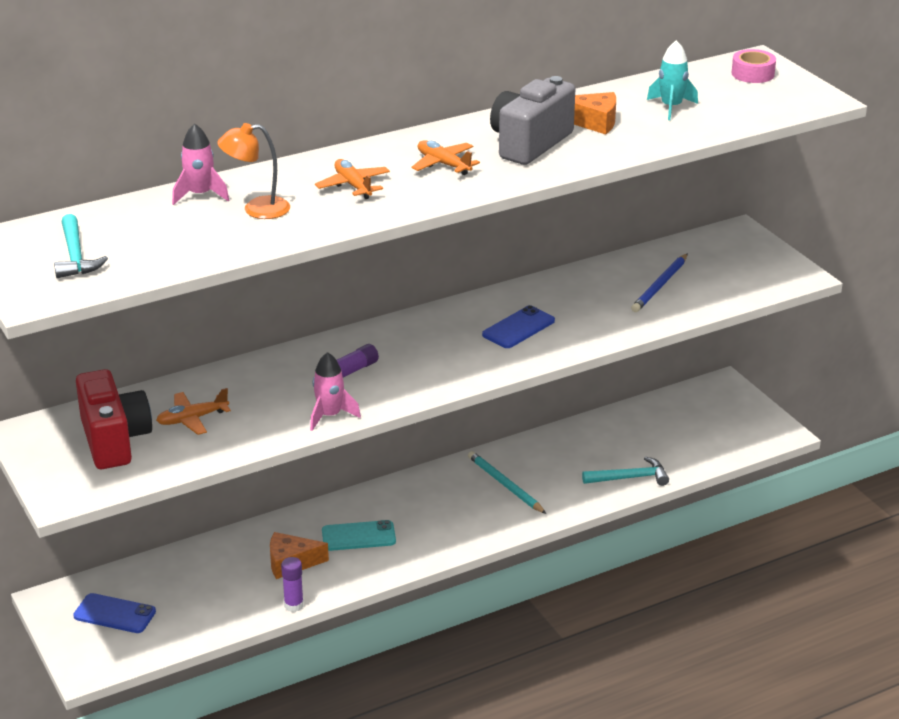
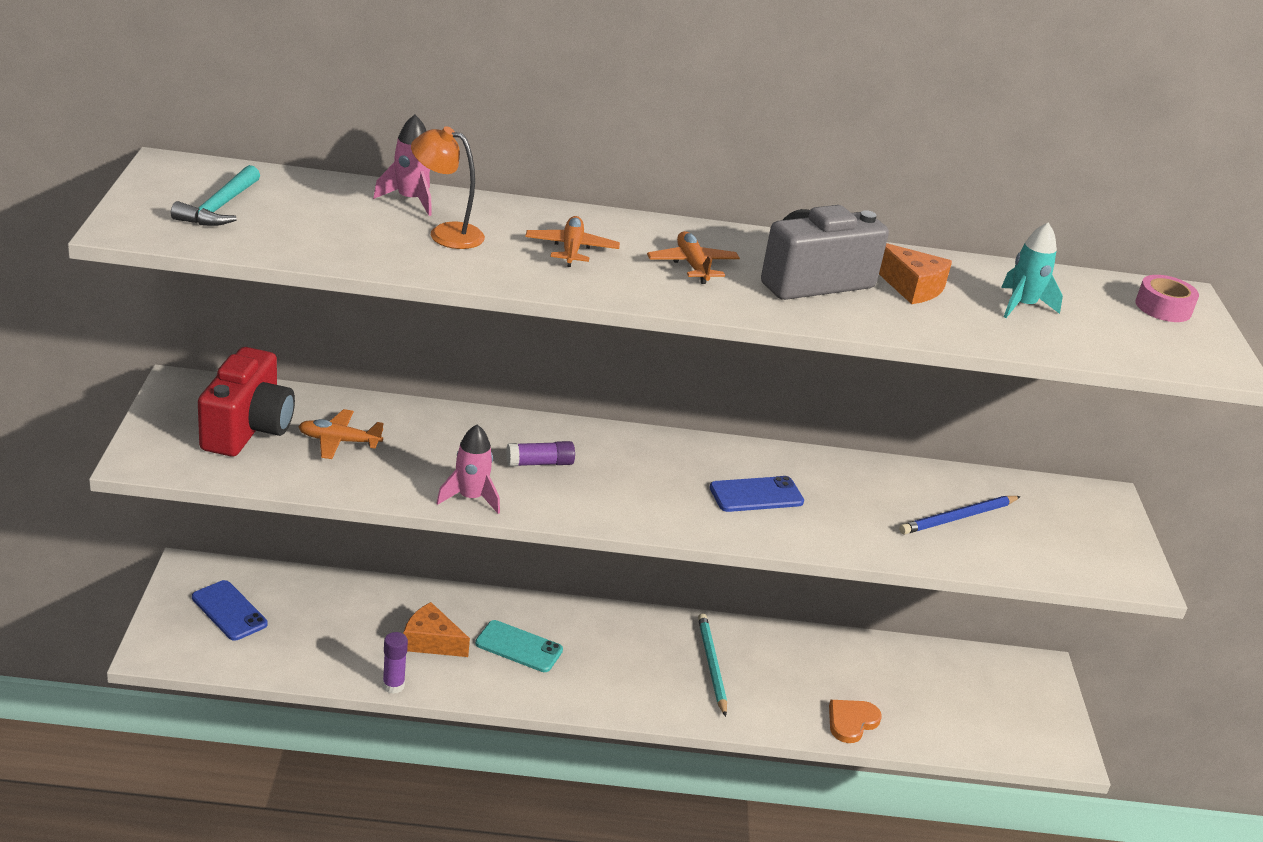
camera: 25 degrees right, 0 degrees up
(630, 478) = (851, 722): turquoise hammer -> orange heart

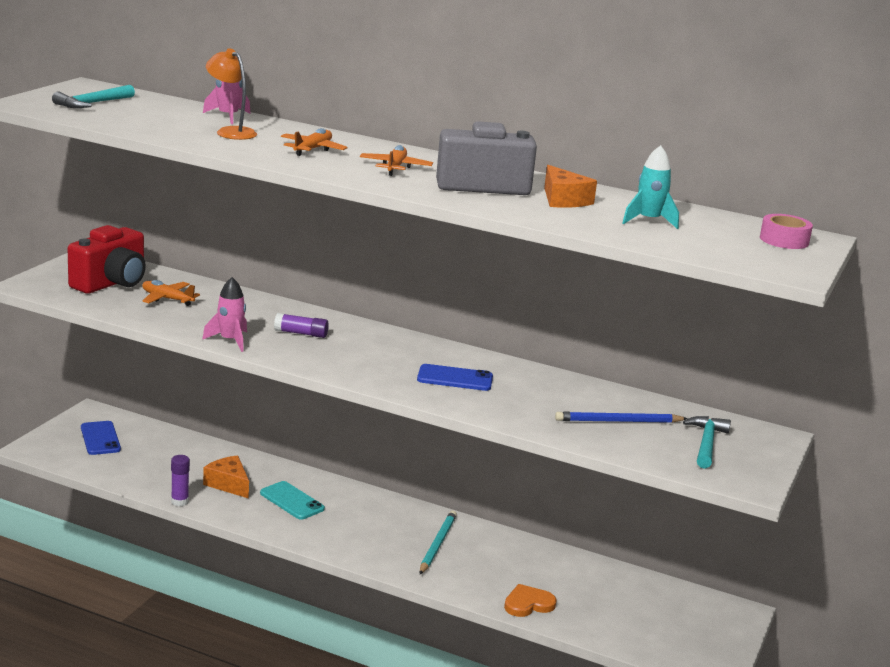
camera: 25 degrees right, 10 degrees down
(1058, 527) = (706, 443): none -> turquoise hammer

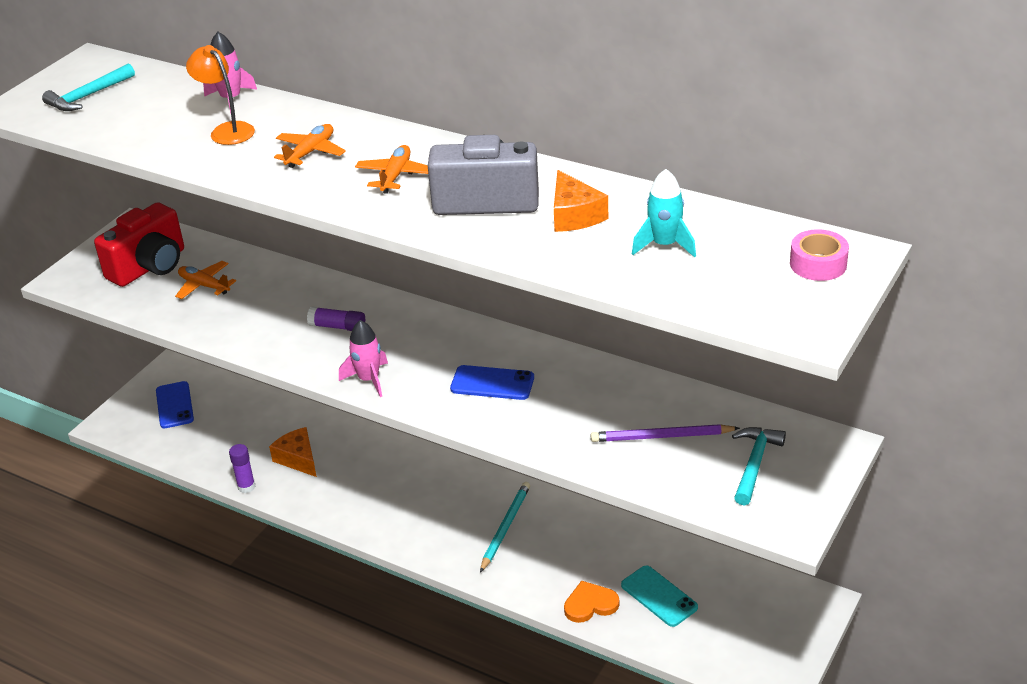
camera: 10 degrees right, 15 degrees up
(230, 341) = (260, 346): pink rocket -> pink rocket (369, 379)
(292, 501) = (360, 477): turquoise phone -> turquoise phone (659, 596)
(618, 421) = (661, 437): blue pencil -> purple pencil

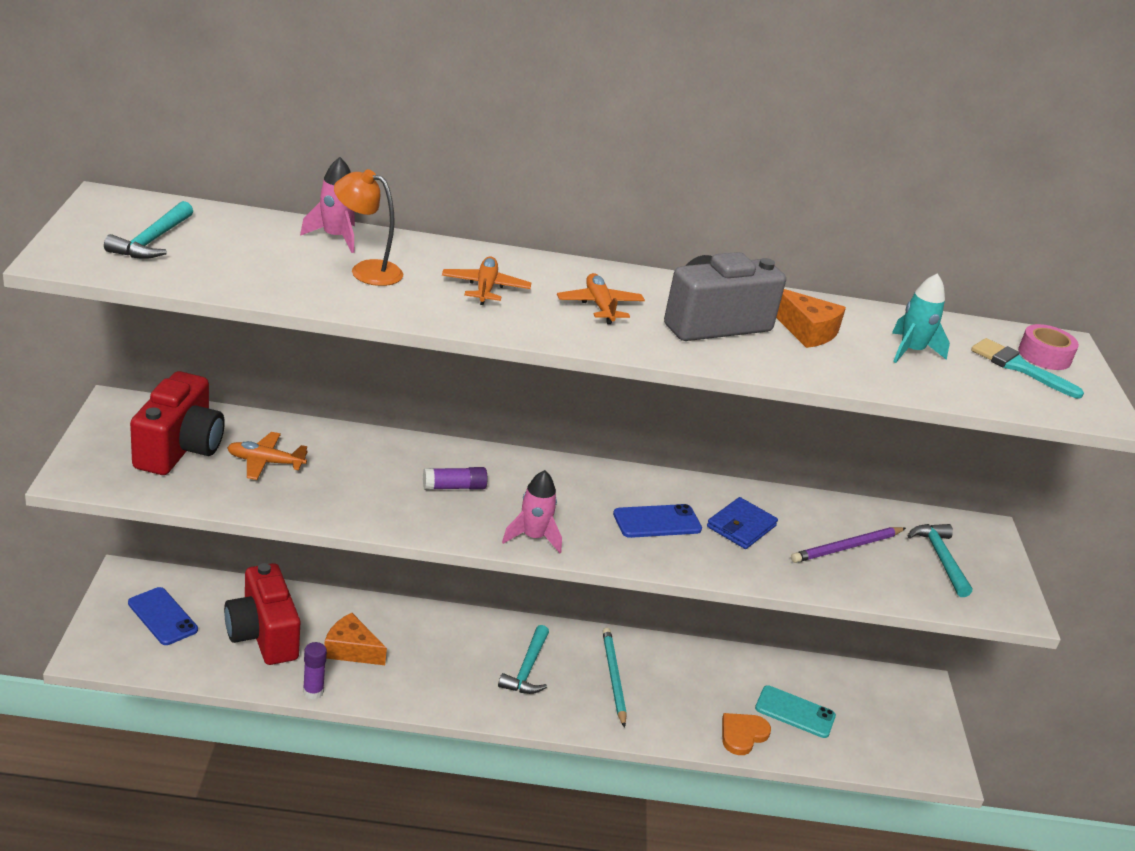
camera: 35 degrees left, 5 degrees down
(238, 433) = (263, 635): none -> red camera
(433, 504) = (527, 669): none -> turquoise hammer
(570, 400) = (741, 526): none -> blue wallet
(770, 273) = (1018, 367): none -> turquoise brush

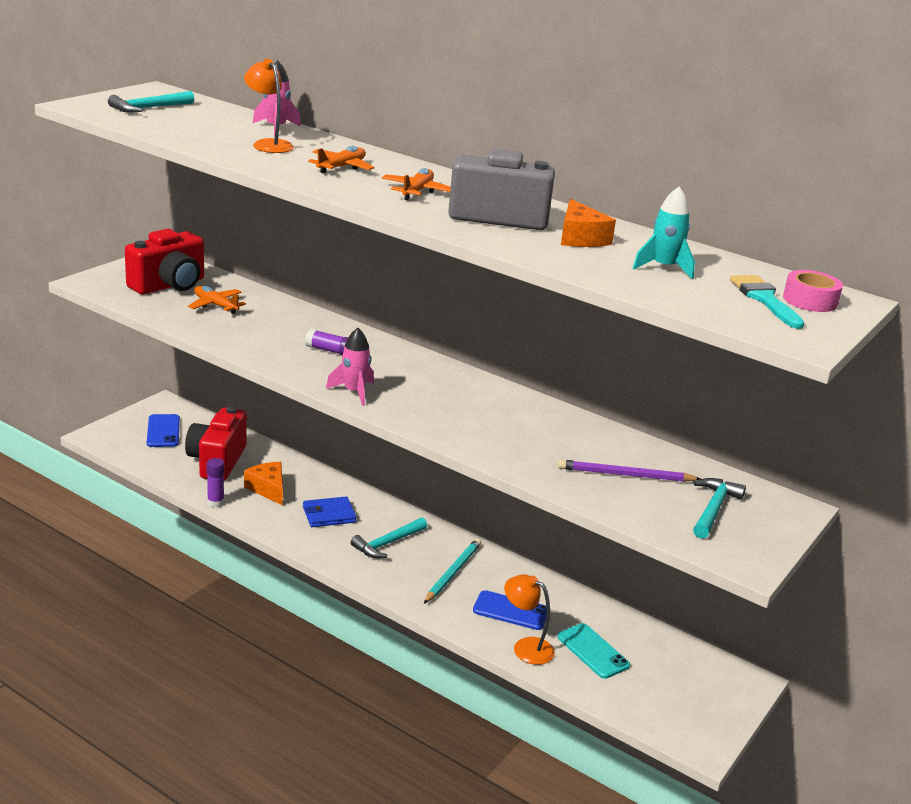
camera: 35 degrees right, 5 degrees down
(657, 522) = (469, 412): blue phone -> blue phone (510, 611)
(741, 526) = (541, 435): blue wallet -> blue wallet (329, 515)
(742, 734) = (525, 647): orange heart -> orange lamp

